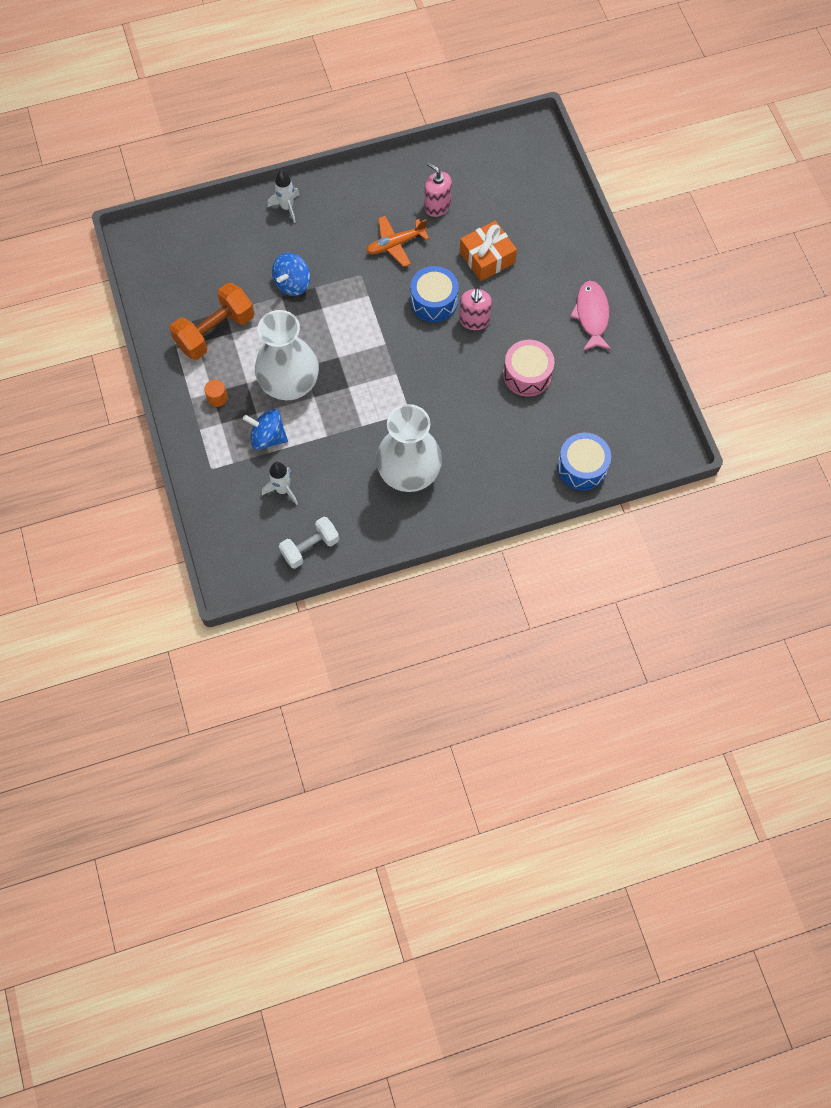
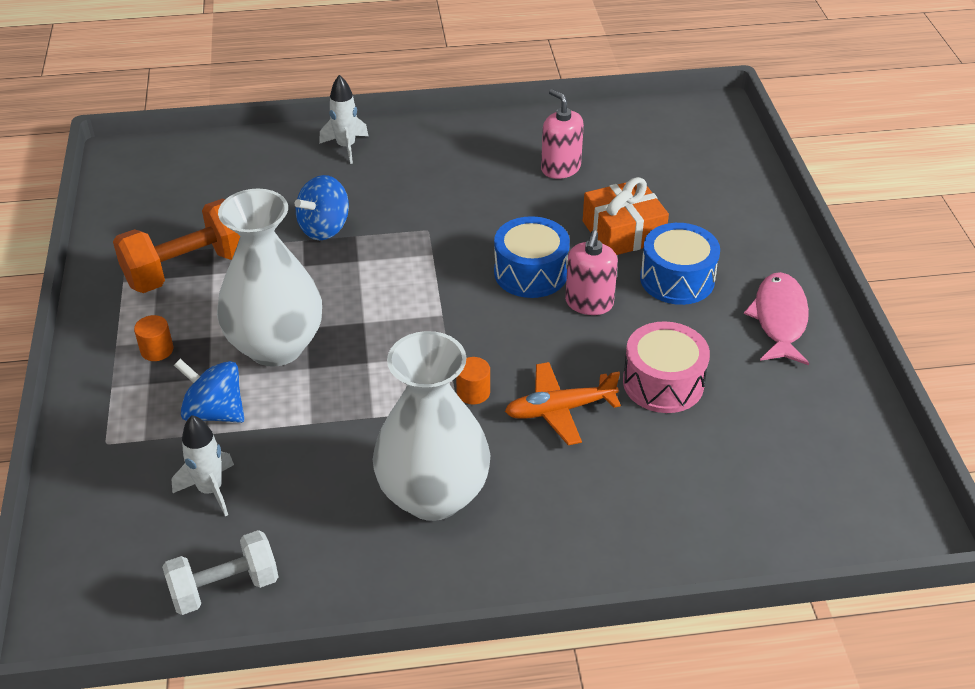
camera: 10 degrees right, 25 degrees down
(395, 244) = (489, 202): orange plane -> orange plane (559, 410)
(416, 399) = (473, 392): none -> orange cylinder
(582, 467) = (742, 530): blue drum -> blue drum (677, 279)

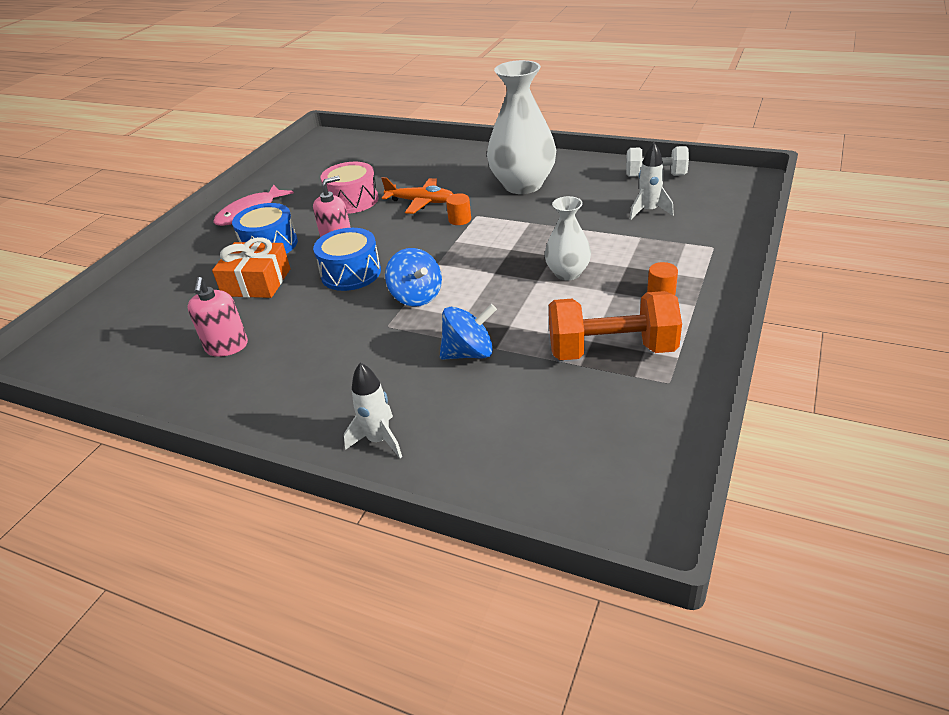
camera: 145 degrees left, 5 degrees down
(215, 412) = (630, 246): blue spinning top -> blue spinning top (416, 296)
(276, 346) = (567, 273): white vase -> white vase, size x0.56

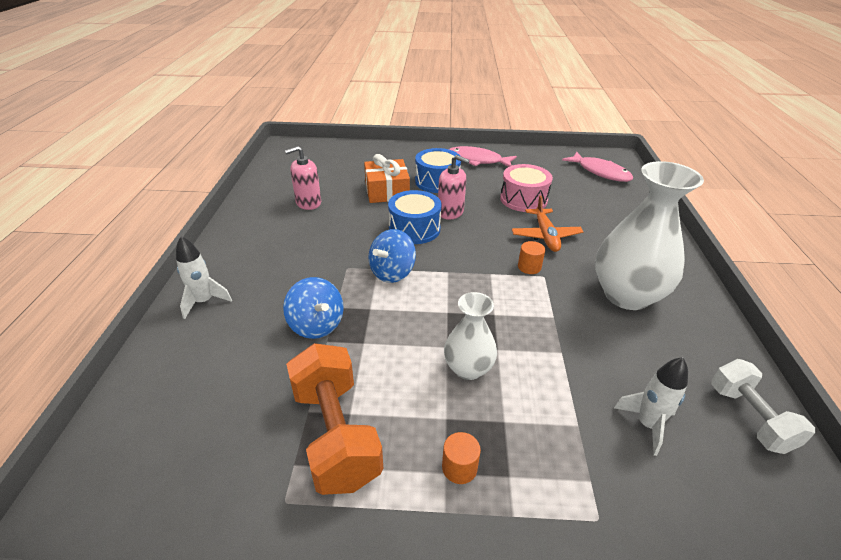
camera: 65 degrees right, 0 degrees up
(343, 151) = (600, 172): none -> pink fish

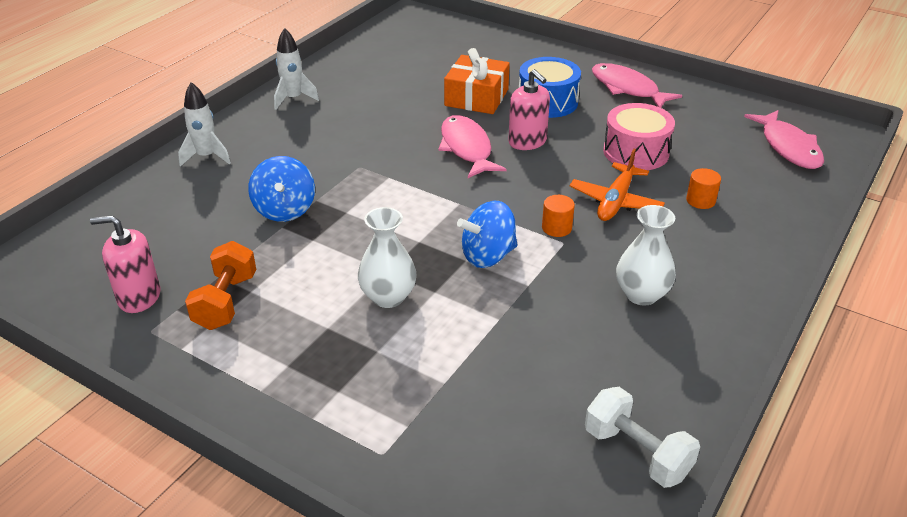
camera: 30 degrees right, 0 degrees up
(308, 203) = (379, 88): pink soap dispenser -> pink soap dispenser (139, 297)
(336, 434) = (226, 302): orange dumbbell -> orange dumbbell, size x0.66
(392, 272) = (400, 186): blue spinning top -> blue spinning top (488, 256)
(414, 229) = (467, 148): blue drum -> pink fish
(459, 467) = (302, 367): orange cylinder -> orange cylinder (700, 200)
(626, 295) = (641, 294): white vase -> white vase, size x0.56
(647, 424) = (515, 411): white rocket -> white rocket (293, 99)
(749, 418) = (637, 453): white dumbbell -> white dumbbell turned 60 degrees counterclockwise

